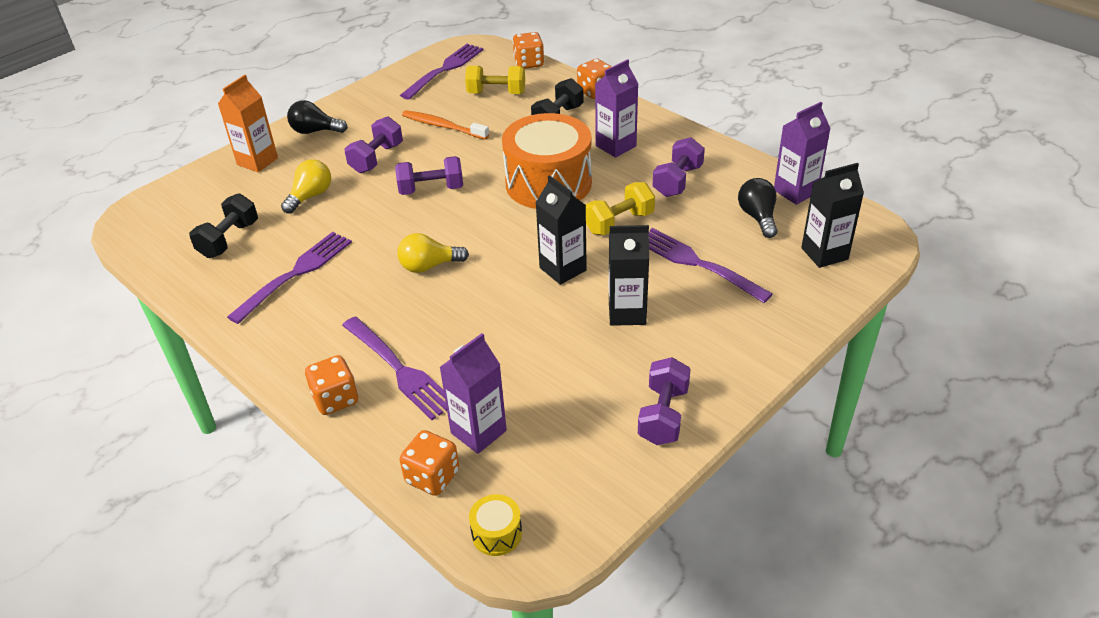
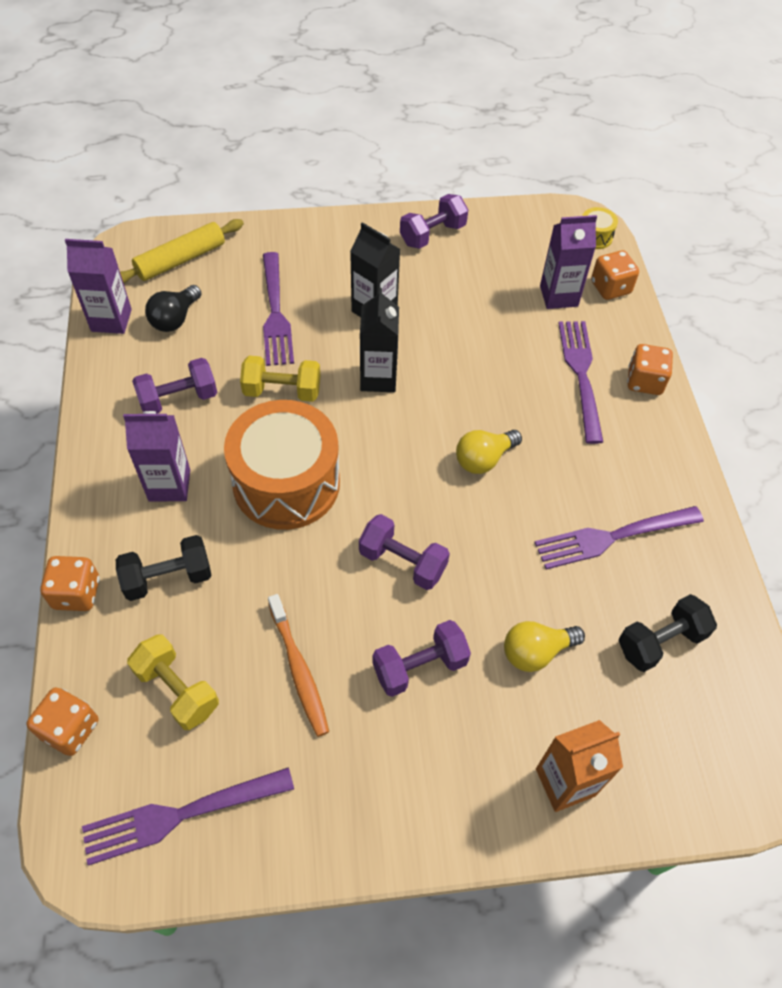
camera: 145 degrees left, 15 degrees up
(315, 131) = (455, 796): black light bulb -> none
(429, 266) = (484, 459): yellow light bulb -> yellow light bulb turned 120 degrees clockwise
(824, 254) = (181, 260): black carton -> yellow rolling pin

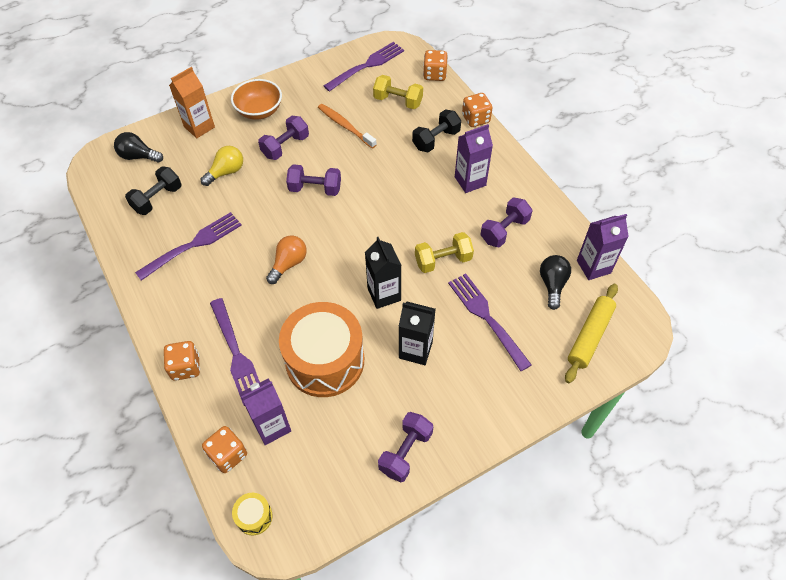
camera: 160 degrees right, 0 degrees up
(286, 483) = (404, 206): orange drum -> orange drum (325, 360)
(439, 777) = (259, 111): none -> orange bowl
(484, 459) = (288, 264): yellow light bulb -> orange light bulb
(689, 753) = (138, 156): none -> black light bulb

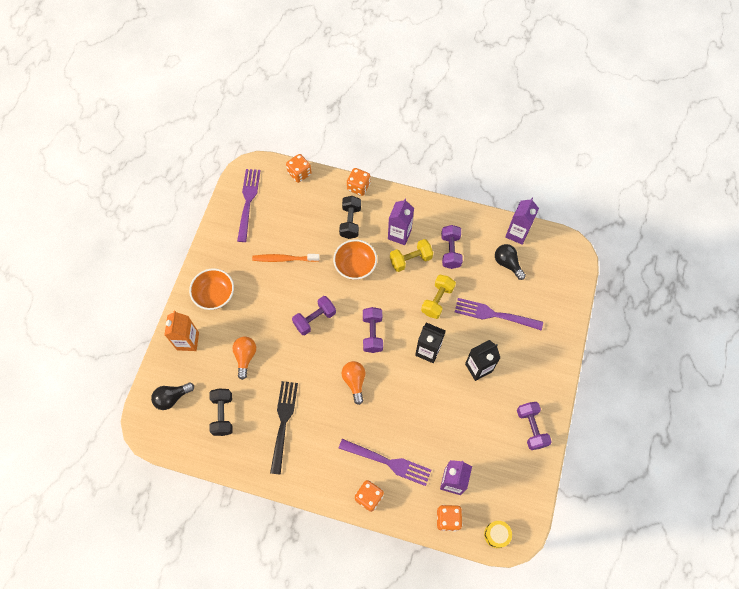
camera: 45 degrees left, 10 degrees up
(192, 245) = (283, 423): purple fork -> black fork
(226, 172) = (245, 357): yellow light bulb -> orange light bulb
(285, 146) = (262, 306): purple dumbbell -> purple dumbbell (372, 333)
(325, 360) = (439, 419): orange drum -> none
(398, 101) = (297, 213): yellow dumbbell -> yellow dumbbell (410, 260)
(400, 175) = (355, 266): none -> orange bowl
(589, 336) = (553, 278): yellow rolling pin -> none

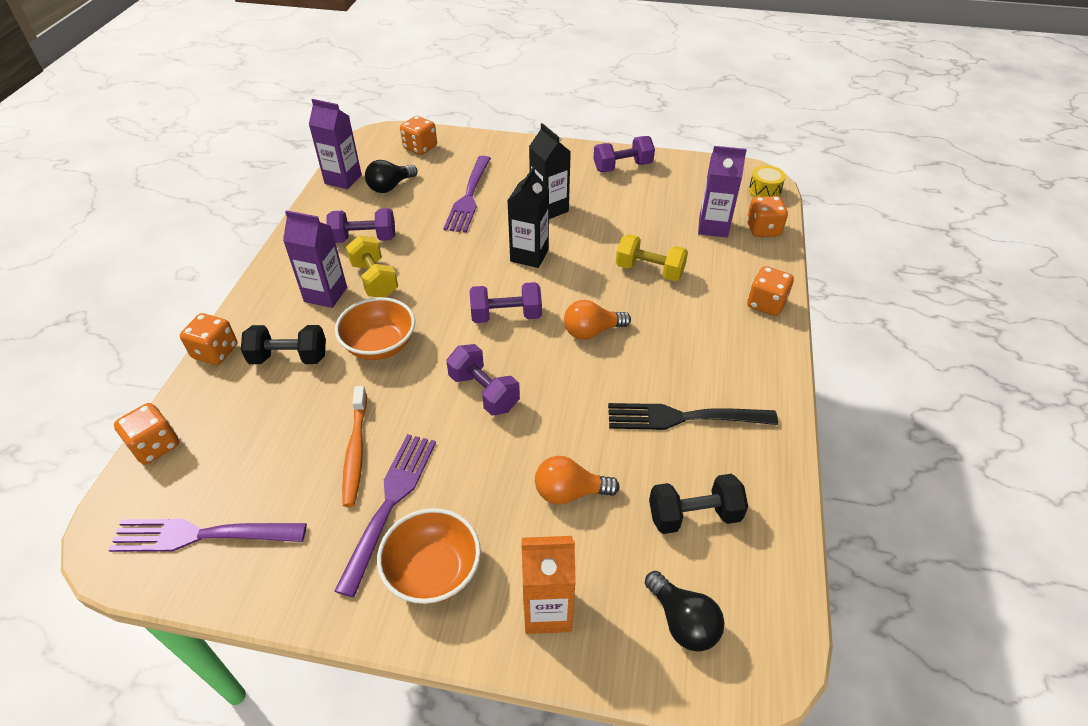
camera: 95 degrees left, 20 degrees down
(387, 462) = (708, 288): purple fork -> purple fork (389, 505)
(437, 300) = (447, 249): yellow dumbbell -> yellow dumbbell (649, 271)
(557, 281) = (420, 148): none -> orange dice

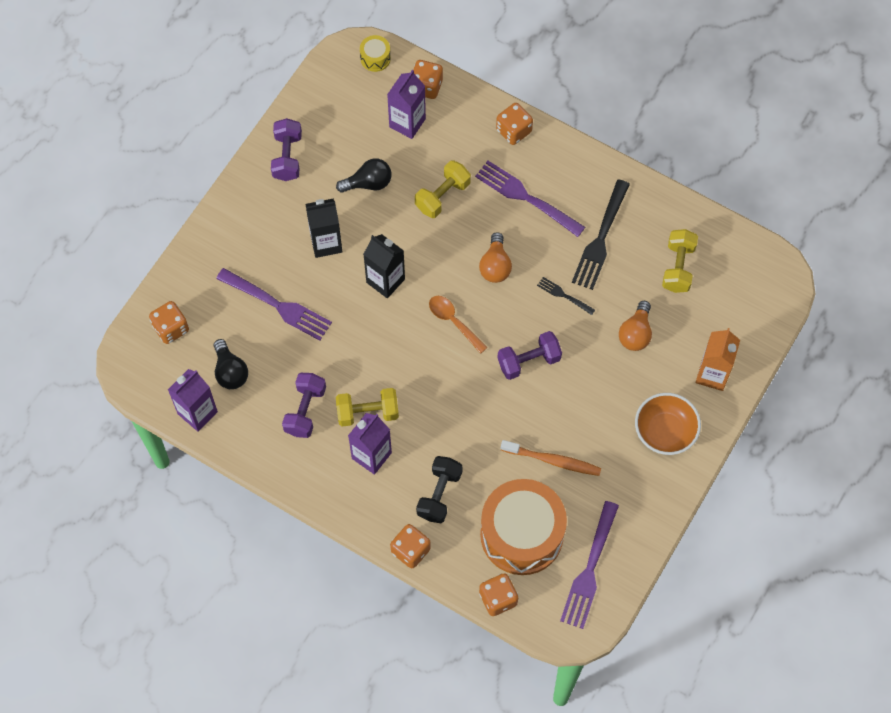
camera: 70 degrees left, 20 degrees up
(246, 446) = (521, 534): none -> orange drum
(380, 345) = (451, 424): orange bowl -> none
(389, 505) = (606, 447): purple fork -> purple fork (527, 198)
(506, 316) = (453, 322): purple dumbbell -> orange spoon
(586, 402) = (564, 295): none -> black fork
(682, 621) = (743, 304): black light bulb -> black light bulb (368, 183)
(694, 515) = (678, 267): black dumbbell -> yellow dumbbell

